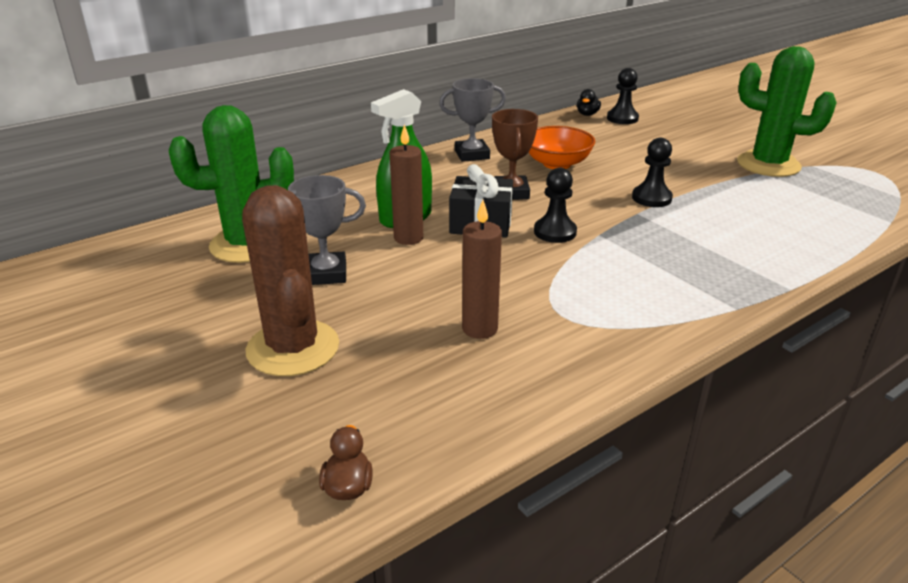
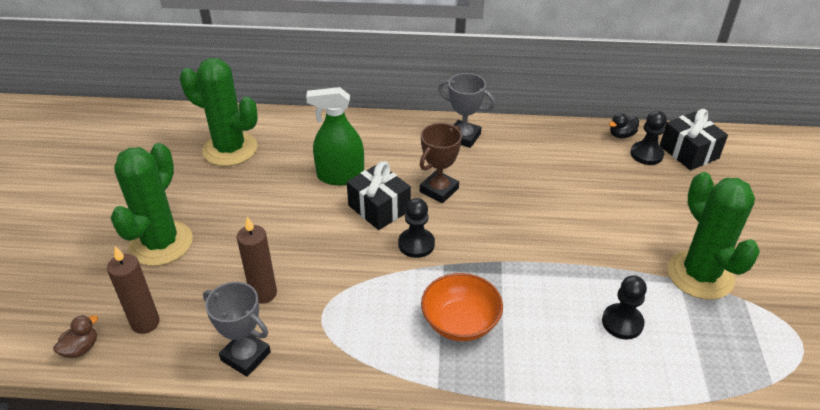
camera: 40 degrees right, 10 degrees up
(293, 348) = (161, 243): brown cactus -> green cactus
(326, 274) = (240, 198): grey trophy -> grey trophy (246, 356)
(408, 238) = (319, 195): brown candle -> brown candle (145, 323)
(557, 164) = (514, 178): orange bowl -> orange bowl (460, 322)
(646, 108) = (689, 152): none -> black gift
(651, 198) = (535, 253): black pawn -> black pawn (622, 322)

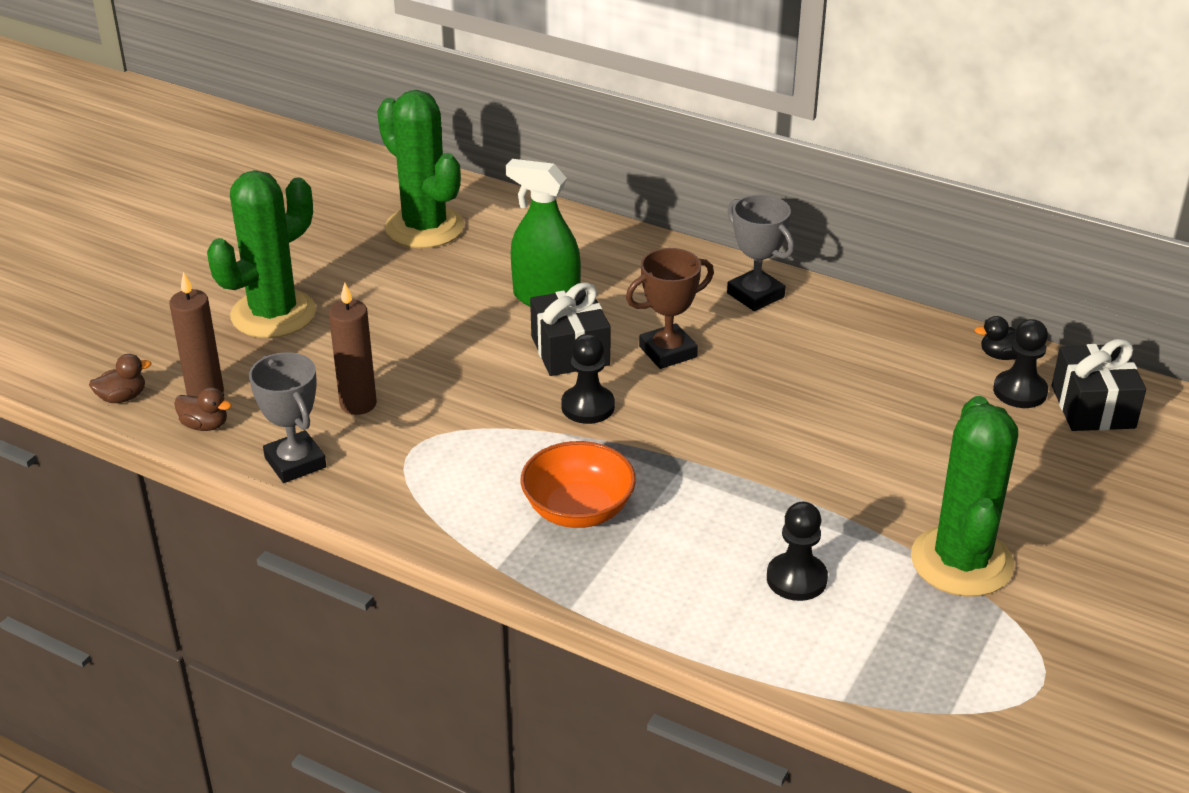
camera: 25 degrees right, 5 degrees down
(160, 349) = (205, 425): none -> brown duck

